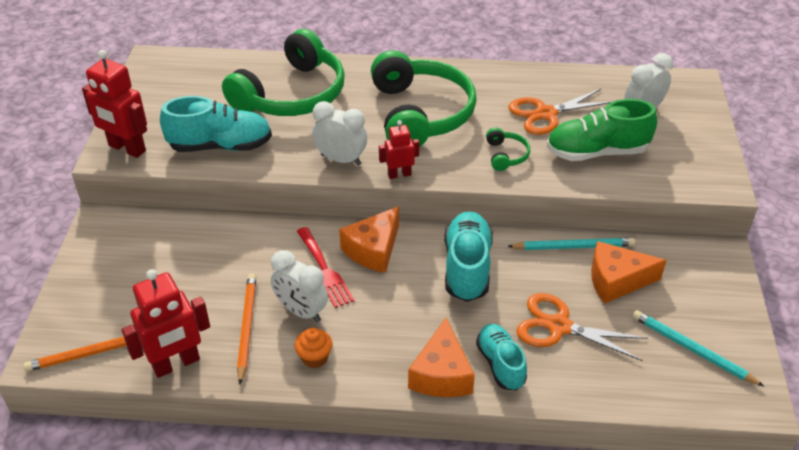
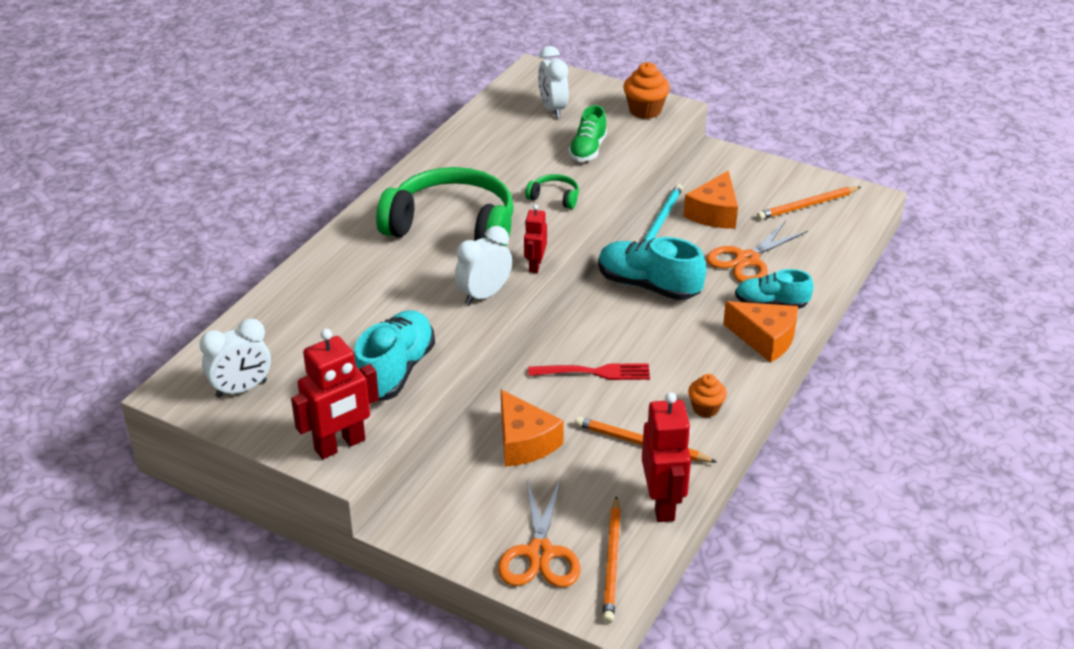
camera: 65 degrees left, 5 degrees down
(292, 95) = (346, 300): green headphones -> none
(301, 311) = (641, 402): white clock -> white clock (241, 389)
(373, 249) = (587, 334): orange cheese -> orange cheese (524, 442)
(545, 114) = (513, 157): orange scissors -> orange scissors (540, 553)
(596, 152) = (588, 150): green shoe -> green shoe, size x0.65
(692, 350) = (807, 205): turquoise pencil -> orange pencil
(698, 168) = (645, 110): none -> orange cupcake

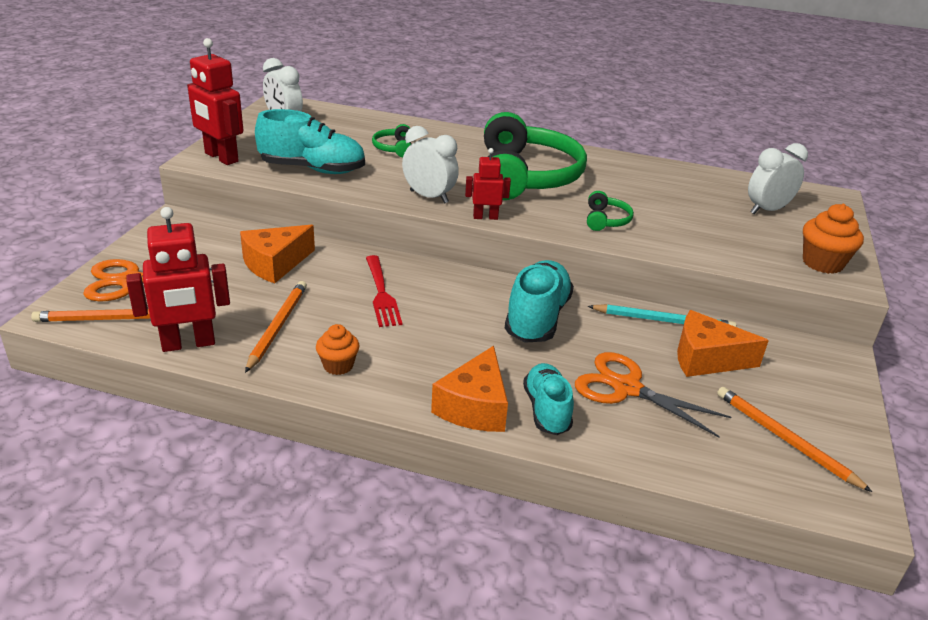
camera: 75 degrees right, 5 degrees down
(354, 306) = (394, 148): none -> green headphones
(588, 150) = (707, 233): green shoe -> none

